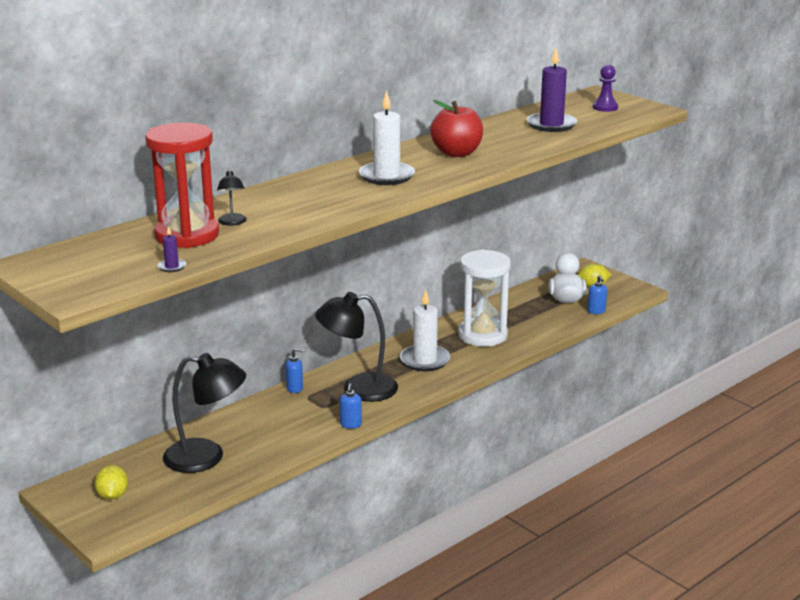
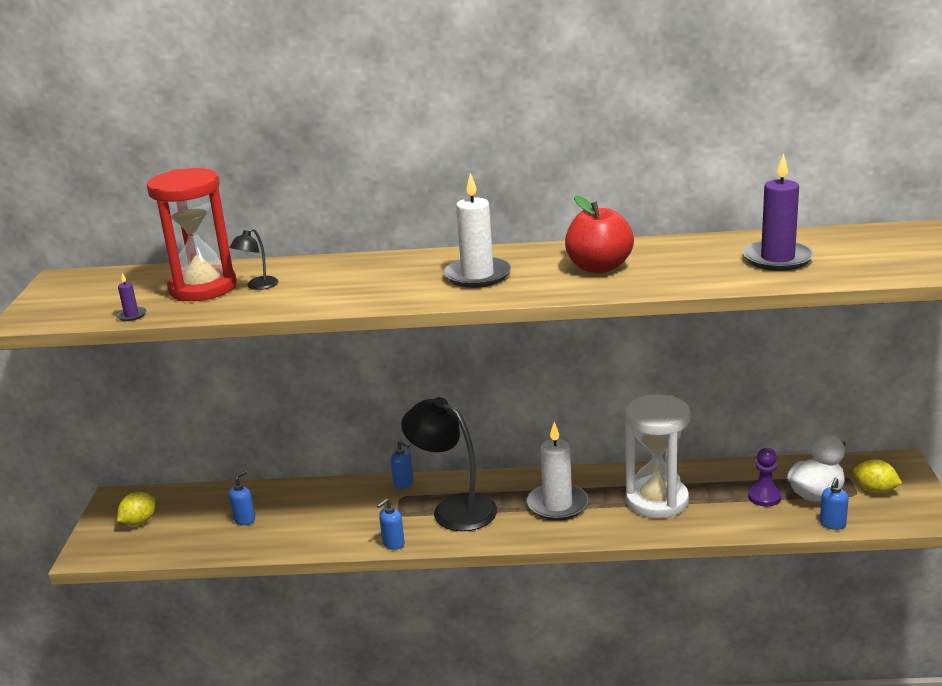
camera: 45 degrees right, 0 degrees up
(206, 457) = (245, 520): black lamp -> blue soap dispenser
(605, 107) = (895, 251): purple pawn -> purple pawn (764, 497)

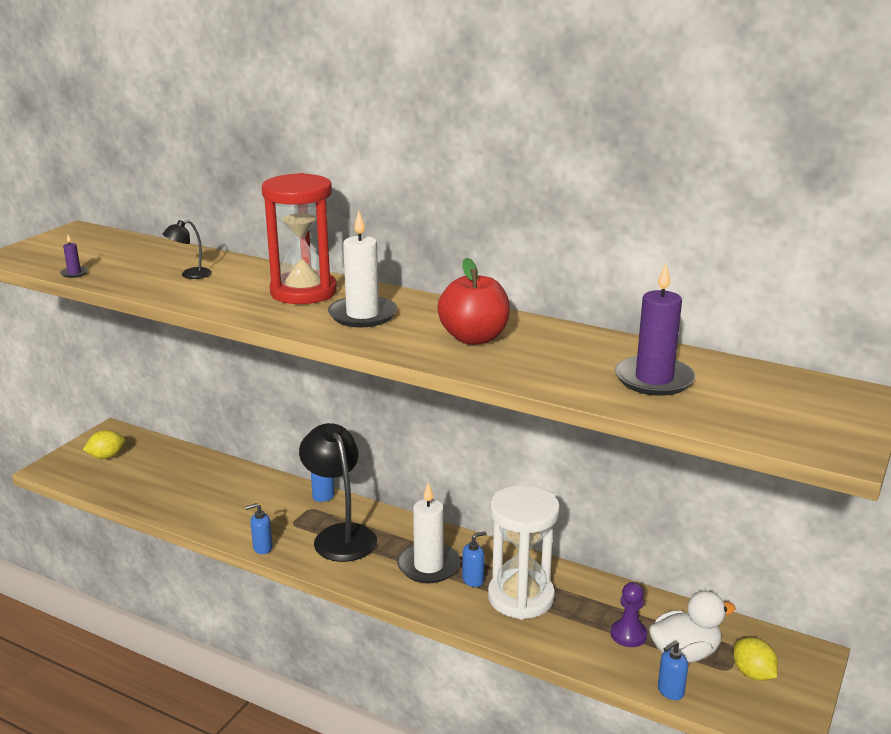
camera: 25 degrees right, 0 degrees up
(203, 288) = (152, 265): red hourglass -> red hourglass (303, 292)
(245, 520) = (177, 483): blue soap dispenser -> blue soap dispenser (473, 580)

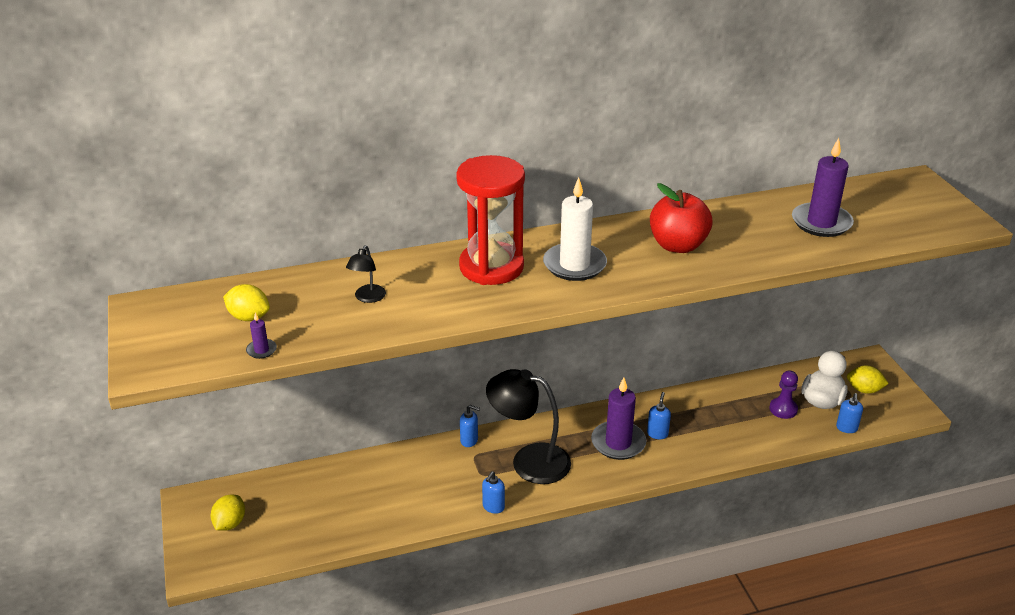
camera: 45 degrees left, 10 degrees up
(109, 256) = (249, 317): none -> yellow lemon
(428, 566) = (618, 443): white candle -> purple candle
(521, 597) = (699, 426): white hourglass -> none

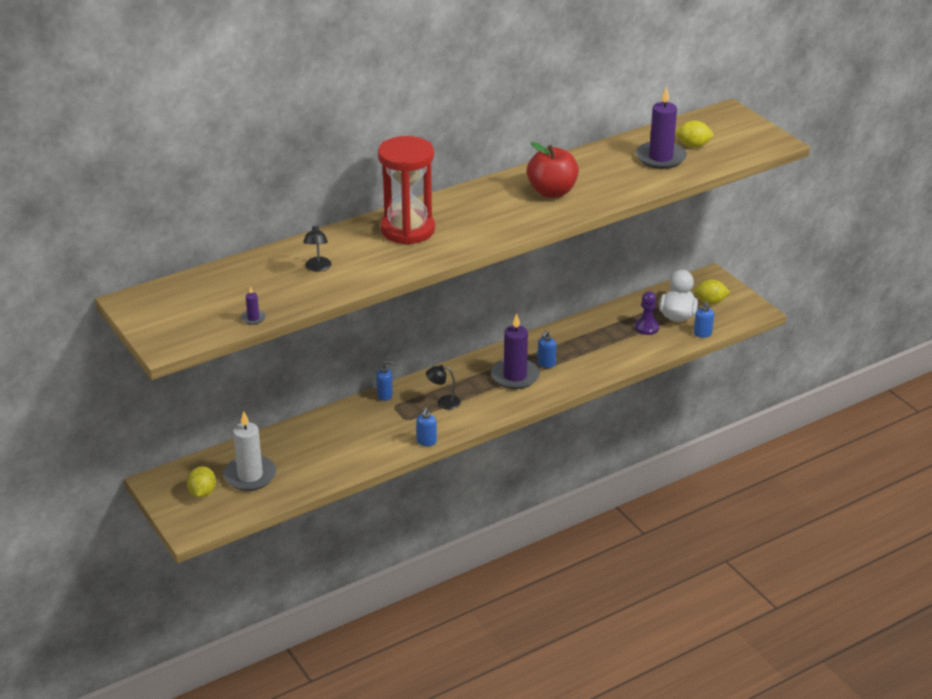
camera: 15 degrees left, 0 degrees up
(249, 317) = (227, 296): yellow lemon -> yellow lemon (693, 145)
(529, 461) = (443, 402): black lamp -> black lamp, size x0.45
(574, 265) = (474, 218): white candle -> white candle (250, 475)
(657, 434) = (546, 363): blue soap dispenser -> blue soap dispenser turned 150 degrees counterclockwise

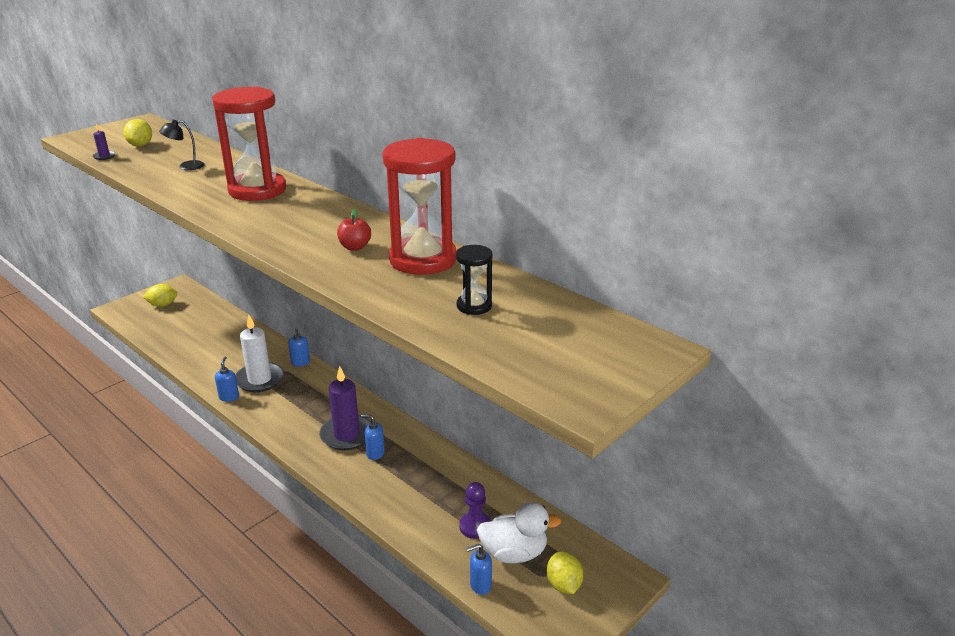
camera: 75 degrees right, 5 degrees down
(250, 475) = (182, 320): white candle -> white candle (259, 379)
(426, 441) = (229, 397): blue soap dispenser -> blue soap dispenser turned 90 degrees clockwise
(443, 402) = (294, 397): black lamp -> none
(552, 192) = (355, 247): red apple -> red apple, size x0.53
(585, 167) = (423, 259): none -> red hourglass
(660, 158) = (474, 306): purple candle -> black hourglass
(693, 145) = (525, 327): yellow lemon -> yellow lemon (140, 145)

